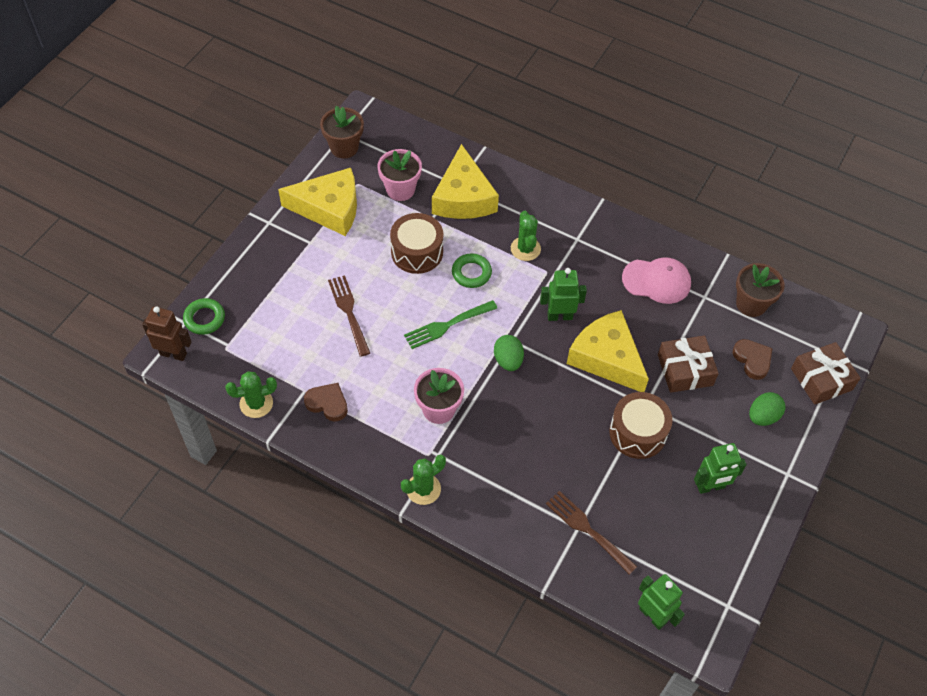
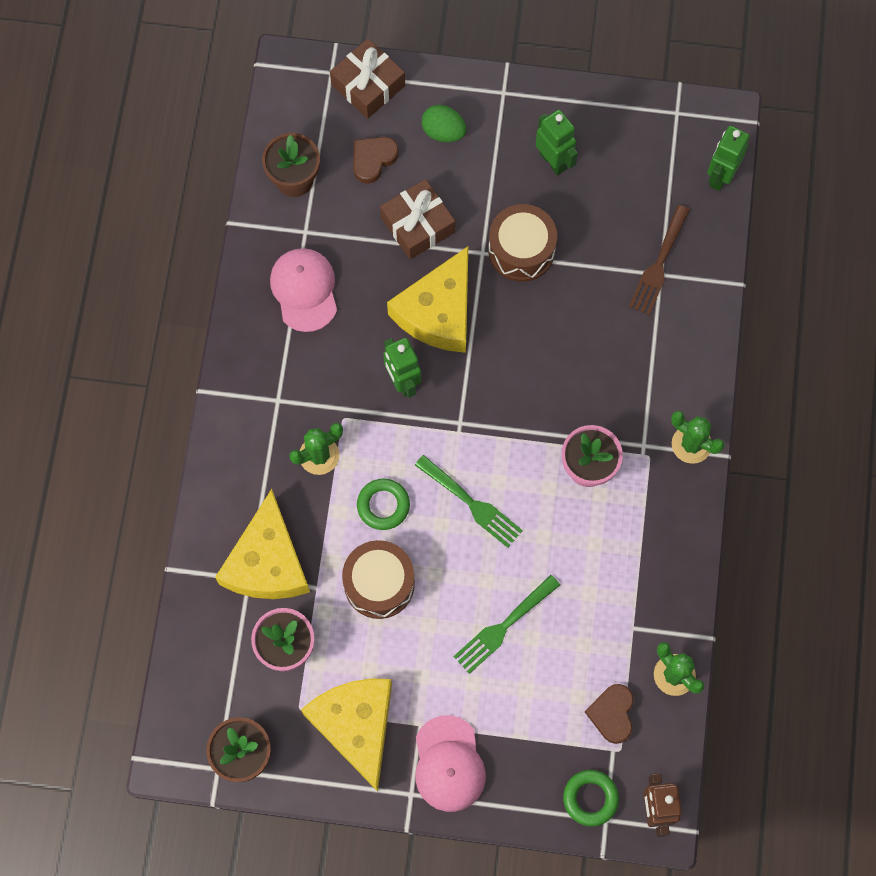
camera: 110 degrees left, 15 degrees up
(275, 248) = (449, 764): none -> pink cap
(327, 403) = (637, 593): brown heart -> brown heart (612, 714)
(349, 312) = (503, 626): brown fork -> green fork
(463, 197) = (267, 562): yellow cheese -> yellow cheese turned 120 degrees clockwise
(508, 360) = (490, 417): green egg -> none

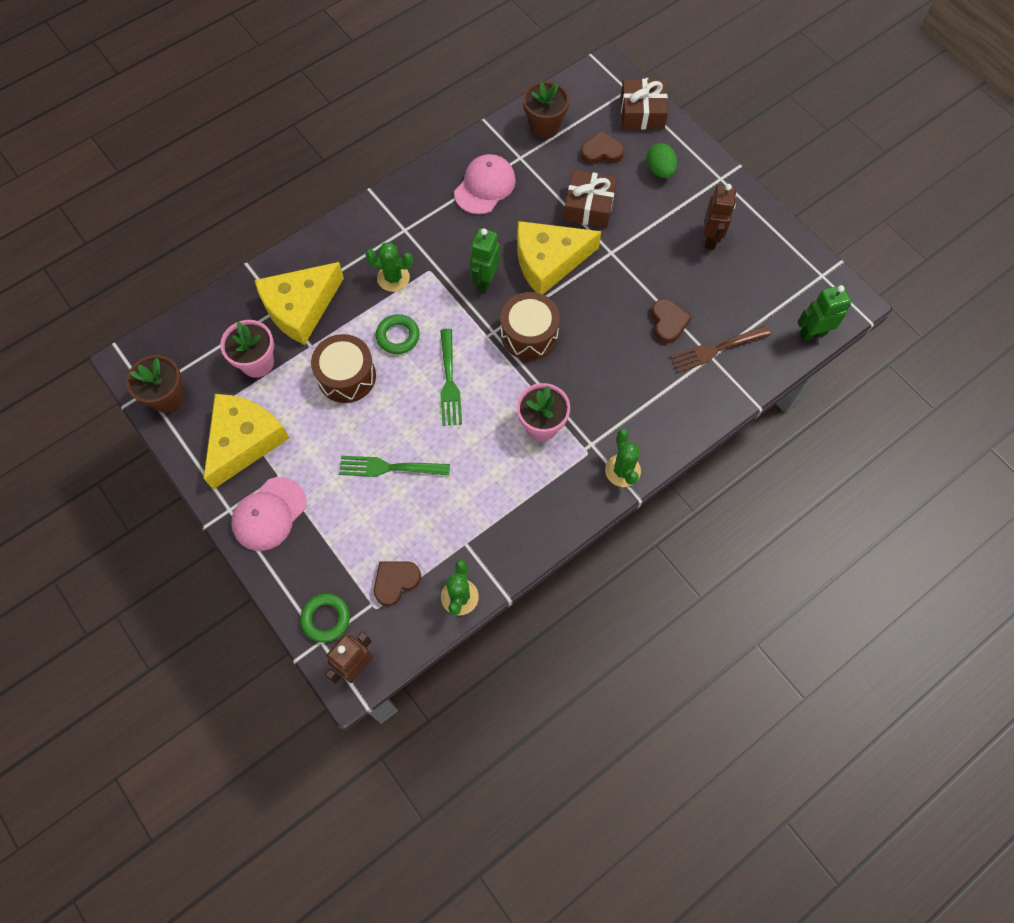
camera: 45 degrees right, 5 degrees down
(521, 250) = (636, 270): brown drum -> brown drum (529, 334)
(553, 161) = (711, 238): green robot -> brown robot
(596, 275) = (668, 322): none -> brown heart

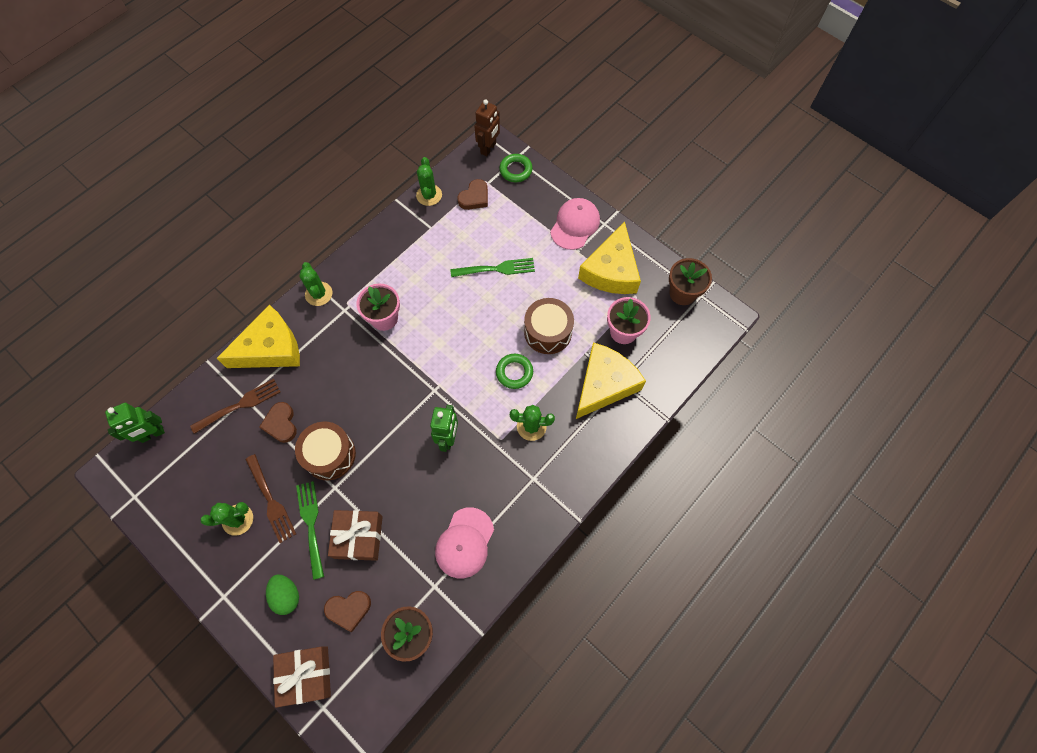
camera: 170 degrees right, 0 degrees up
(449, 381) = (463, 341): green fork -> green fork (311, 525)
(529, 334) = (402, 393): brown drum -> brown drum (329, 455)
(548, 261) = (392, 467): yellow cheese -> yellow cheese (271, 348)
(677, 250) = (271, 501): none -> brown fork
(711, 238) = (238, 519): brown robot -> green cactus

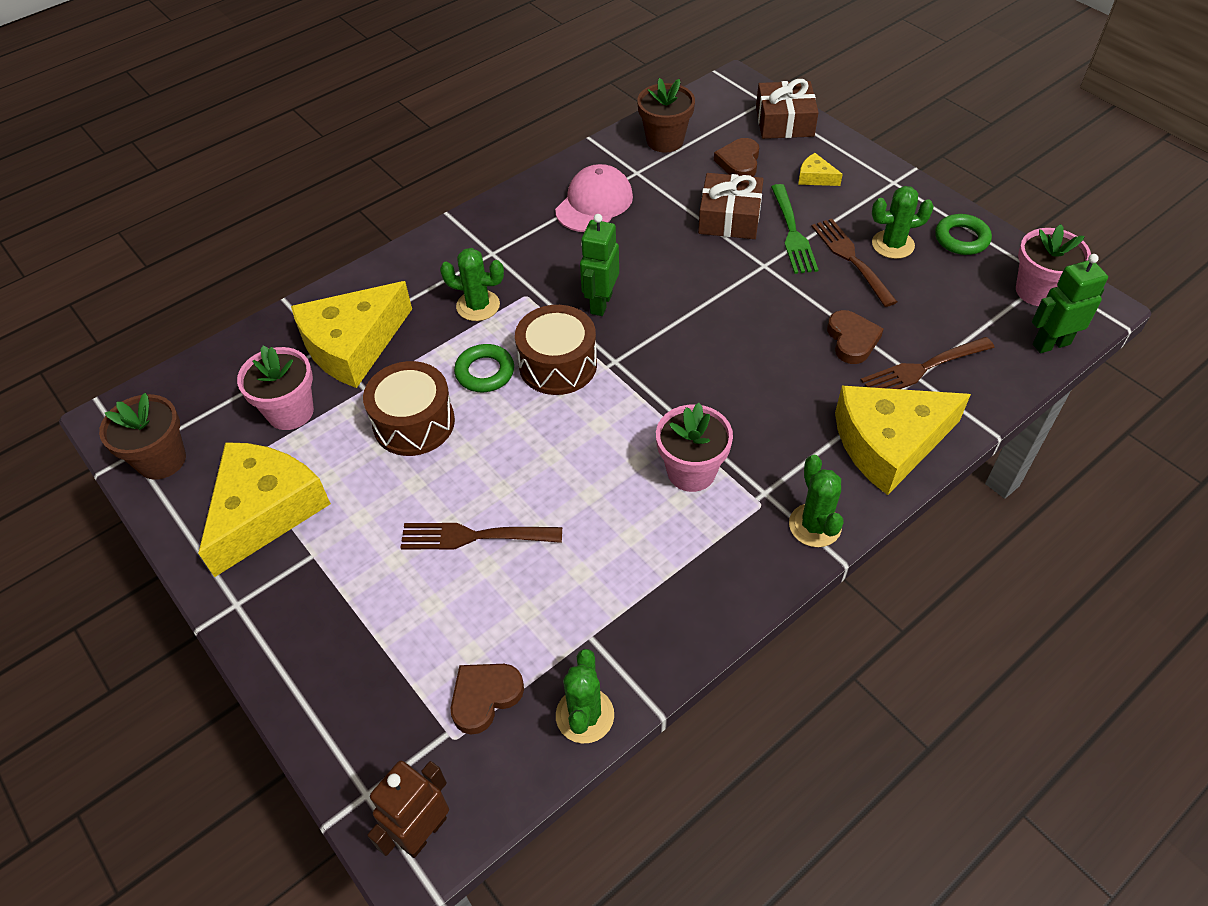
camera: 170 degrees left, 15 degrees down
(145, 482) = (1037, 291): none -> pink flower pot
(286, 595) = (815, 177): green egg -> yellow cheese
(329, 455) = (774, 299): brown drum -> brown drum (558, 365)
(349, 609) = (739, 162): brown heart -> brown heart turned 75 degrees counterclockwise
(496, 269) = (474, 536): green fork -> brown fork
(515, 170) = (375, 758): green ring -> green ring (961, 239)
(575, 225) = (295, 607): pink cap -> none

